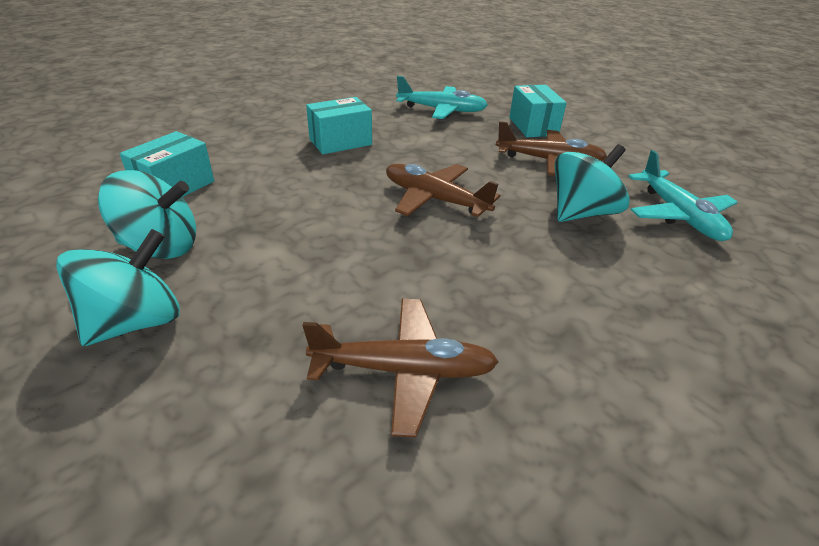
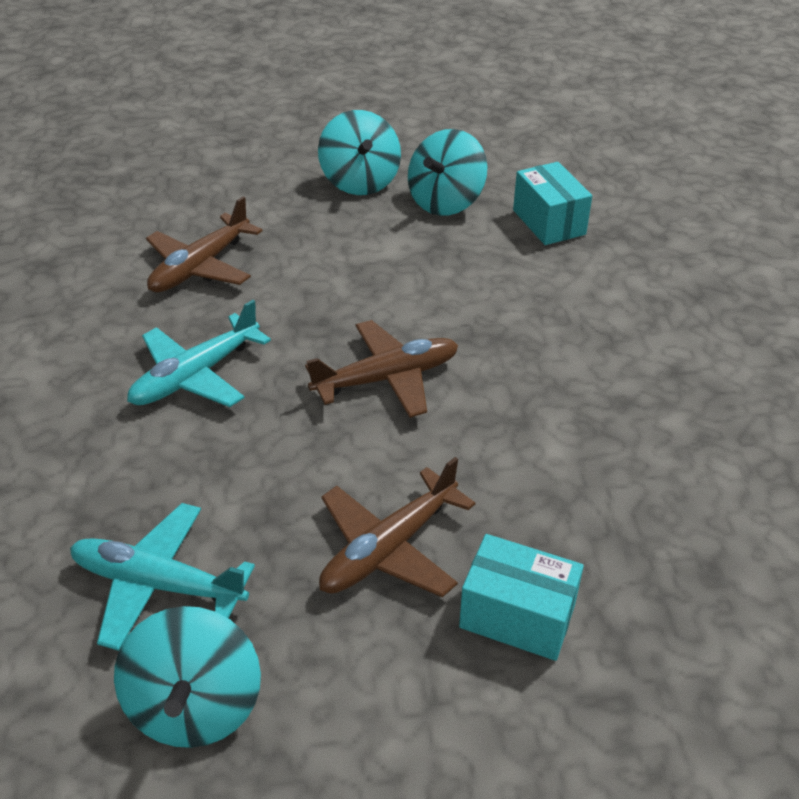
camera: 125 degrees right, 5 degrees up
(340, 142) = (590, 359): turquoise box -> none
(442, 110) = (656, 523): turquoise plane -> turquoise plane (195, 375)
(581, 213) = (253, 486): turquoise spinning top -> turquoise spinning top (196, 705)

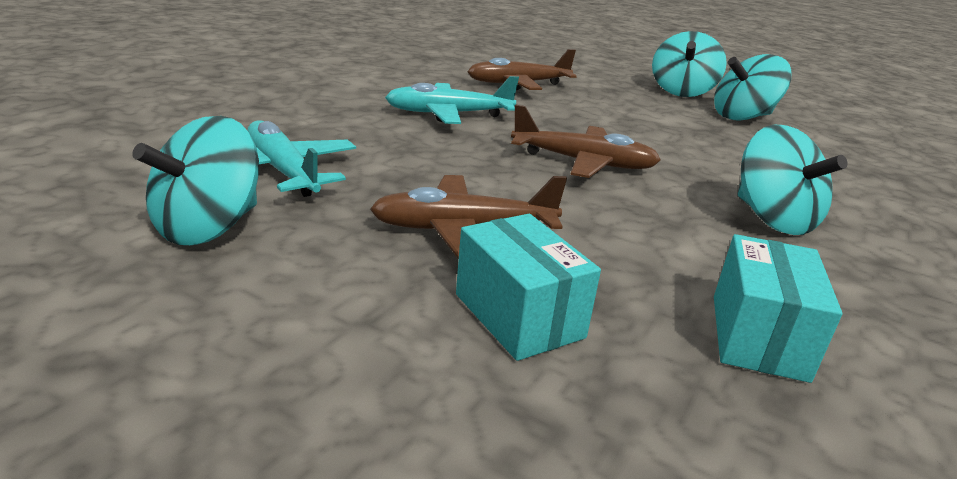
camera: 35 degrees right, 15 degrees down
(549, 222) = (830, 151): turquoise box -> turquoise box (758, 336)
(578, 365) = (772, 219): none -> turquoise spinning top

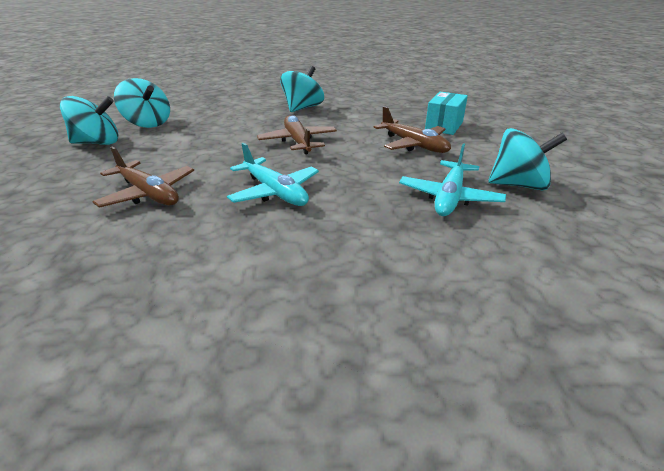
camera: 120 degrees left, 5 degrees up
(758, 336) = (392, 104): turquoise box -> none

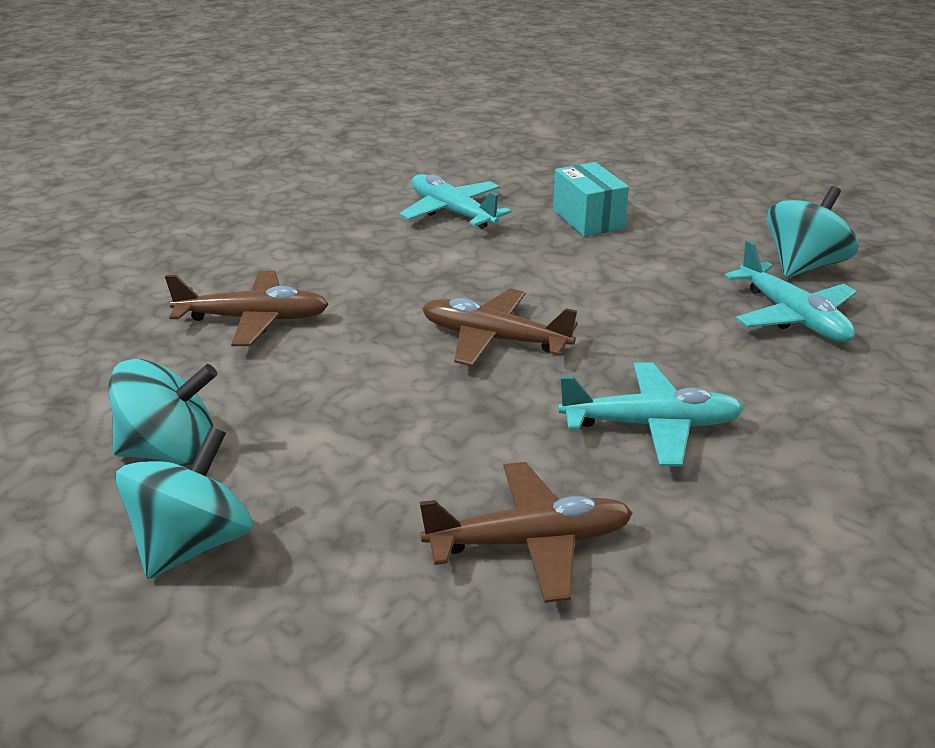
camera: 50 degrees left, 0 degrees up
(302, 108) = (352, 278): turquoise spinning top -> none
(390, 104) = (452, 212): none -> turquoise plane
(414, 145) = (622, 266): brown plane -> brown plane (254, 319)

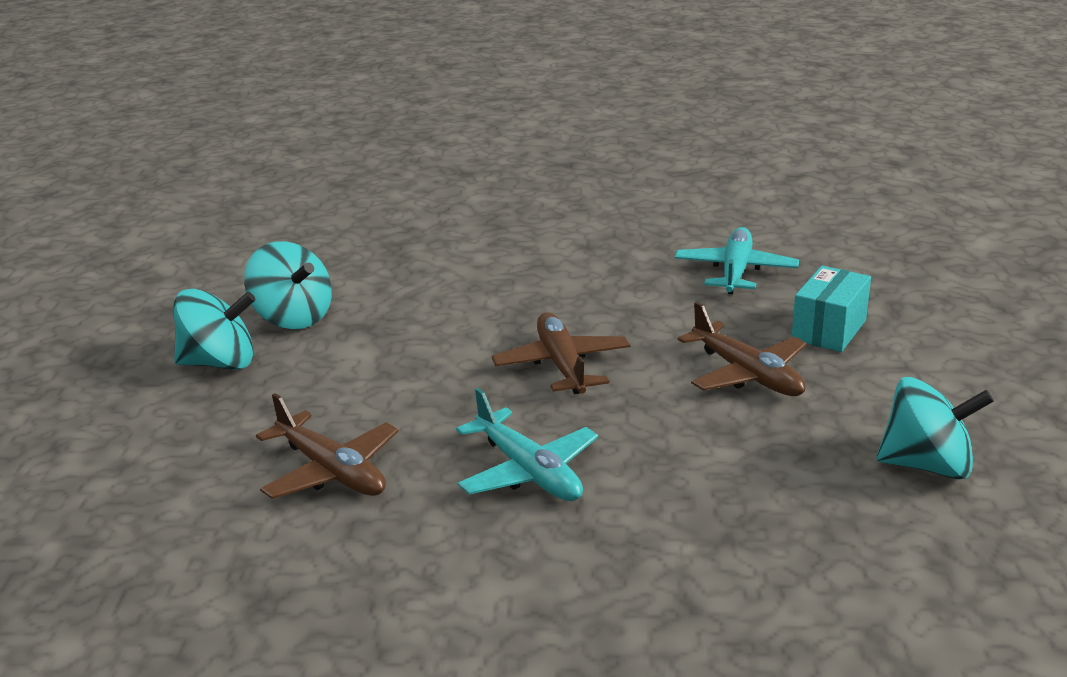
camera: 55 degrees right, 5 degrees down
(254, 319) = (464, 274): brown plane -> brown plane (747, 374)
(792, 317) = (807, 488): turquoise plane -> none

